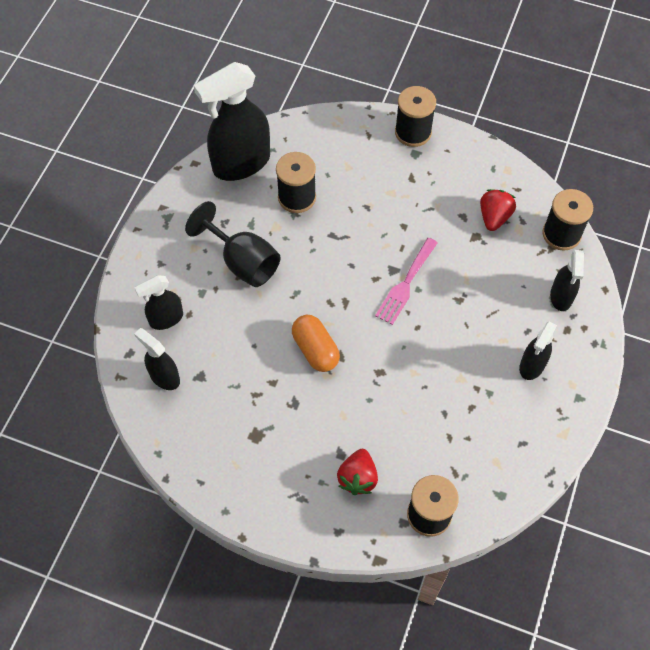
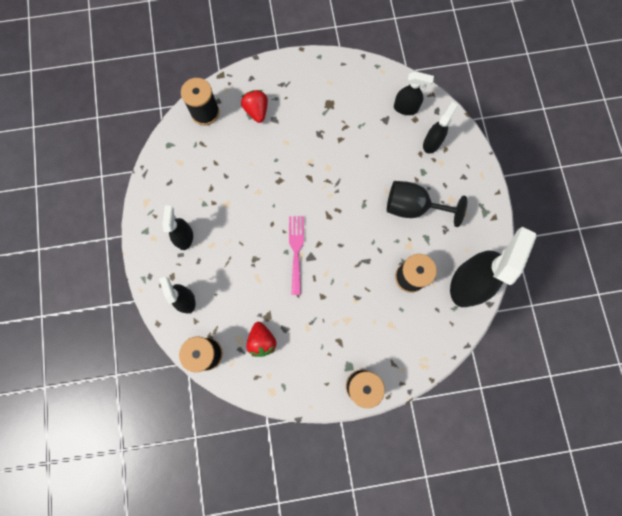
camera: 150 degrees right, 15 degrees up
(315, 350) = (327, 173): orange capsule -> none

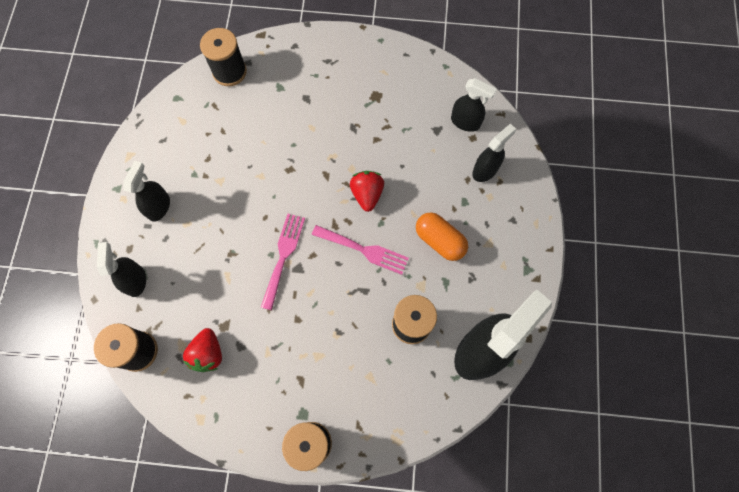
camera: 15 degrees right, 5 degrees down
(256, 111) = (289, 84): red strawberry -> red strawberry (367, 194)
(357, 229) = (364, 250): none -> pink fork
(413, 207) = (439, 241): black goblet -> orange capsule

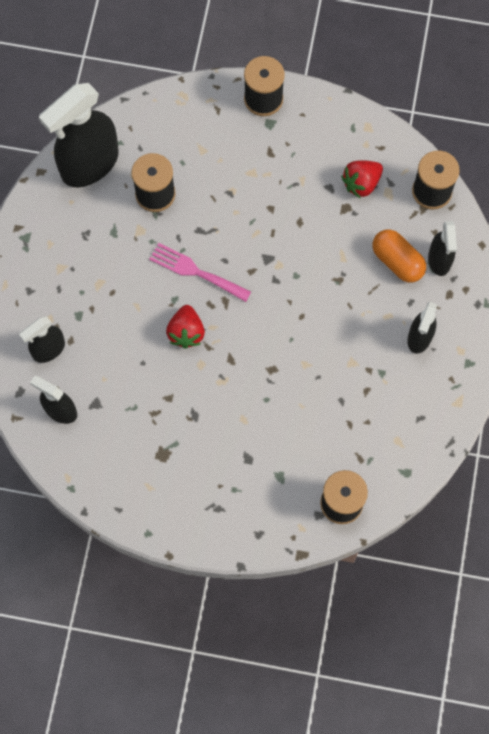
camera: 175 degrees left, 0 degrees up
(208, 353) = (361, 183): red strawberry -> red strawberry turned 135 degrees counterclockwise
(283, 256) = (282, 272): pink fork -> none
(439, 241) = (113, 275): orange capsule -> orange capsule (397, 261)

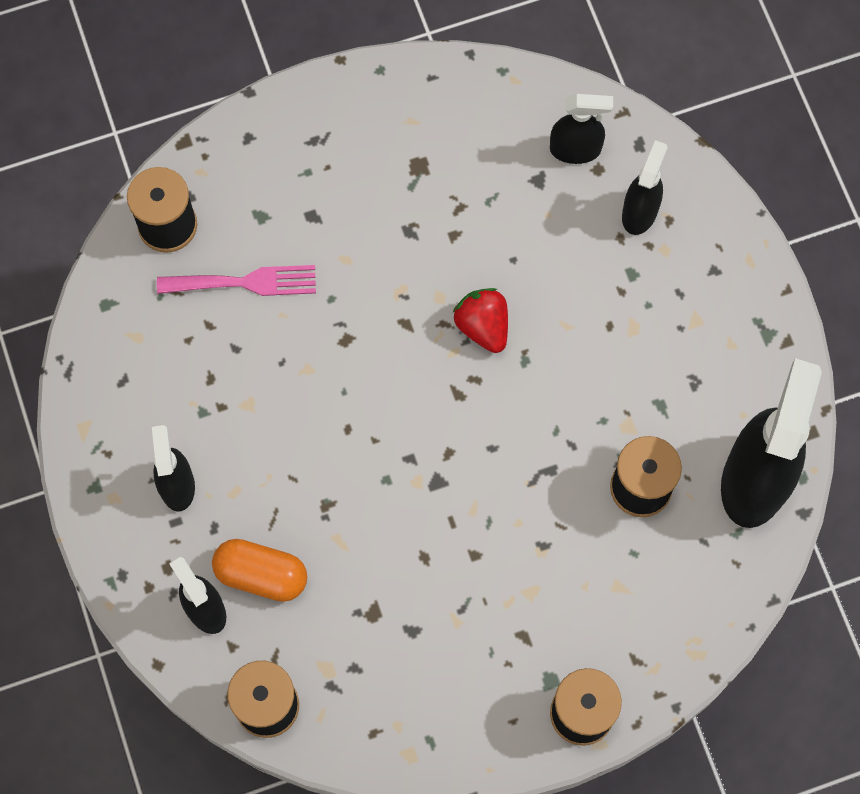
camera: 150 degrees right, 0 degrees up
(195, 271) = (520, 411): pink fork -> pink fork (245, 282)
(361, 183) = (371, 661): red strawberry -> none

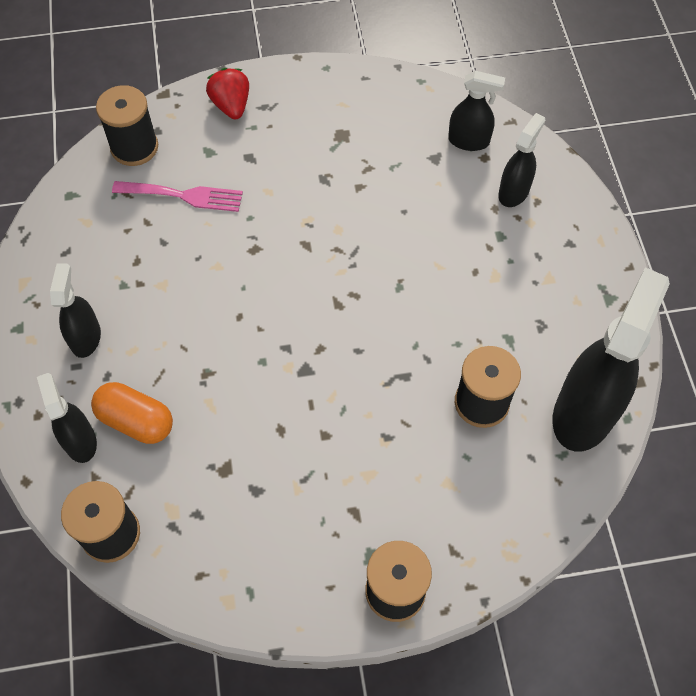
camera: 10 degrees right, 10 degrees down
(483, 326) = (369, 256): red strawberry -> red strawberry (231, 105)

